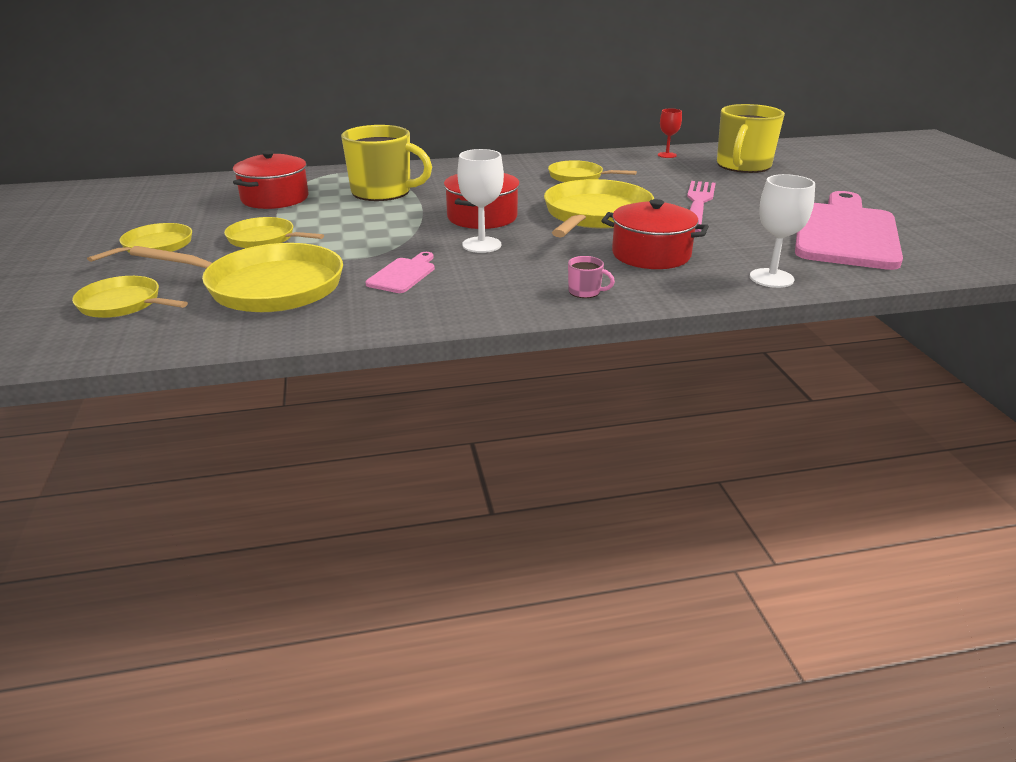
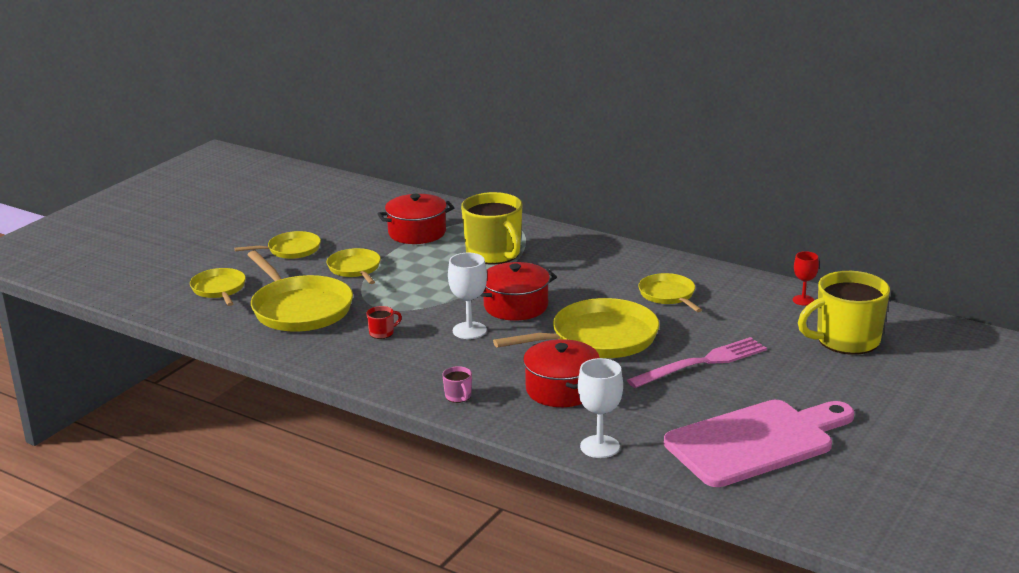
camera: 45 degrees right, 5 degrees down
(403, 274) = (382, 333): pink cutting board -> red mug

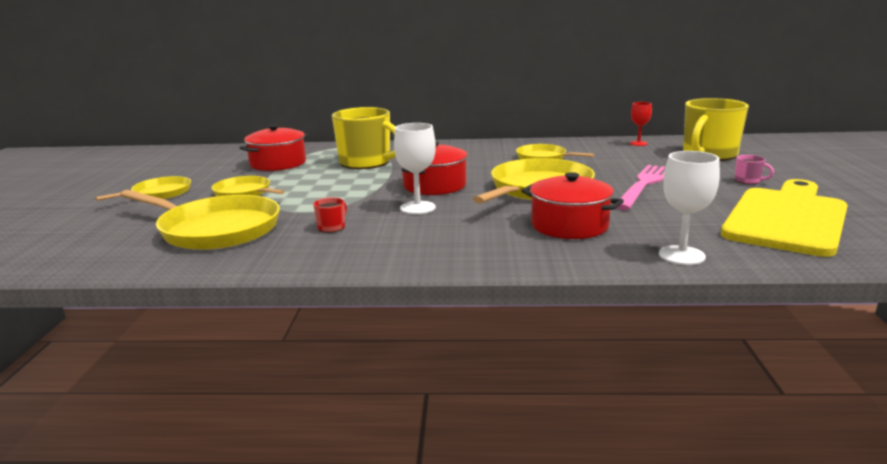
camera: 30 degrees left, 5 degrees down
(219, 289) = (97, 234): yellow pan -> none
(458, 396) = (483, 254): pink mug -> pink mug (748, 181)
(756, 441) = (786, 218): pink cutting board -> yellow cutting board

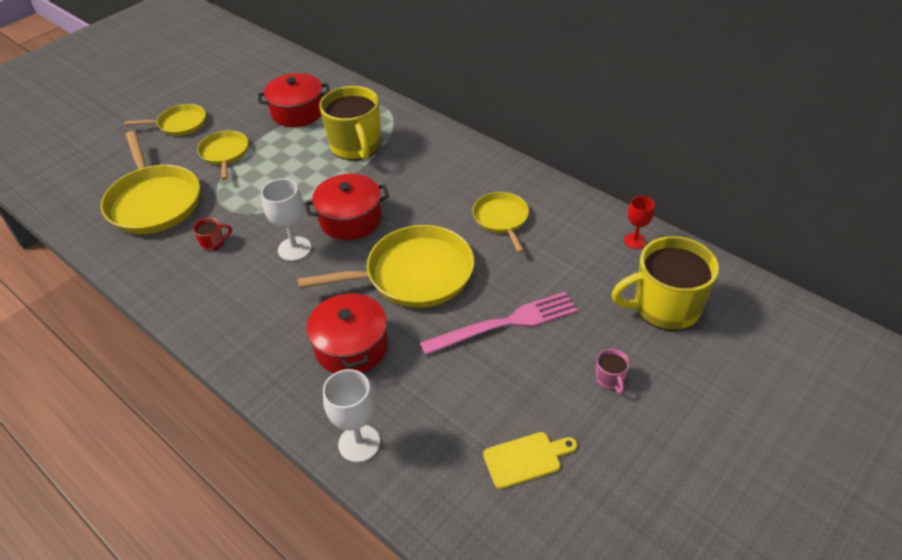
camera: 40 degrees right, 25 degrees up
(786, 218) = (526, 459): yellow cutting board -> yellow cutting board, size x0.43

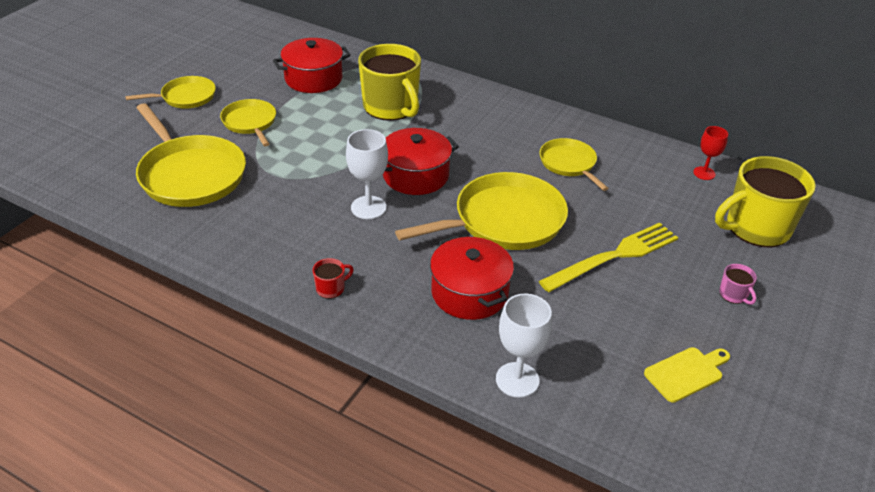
camera: 15 degrees left, 5 degrees down
(213, 243) = (276, 209): red mug -> red mug (331, 288)
(505, 324) = (614, 256): pink fork -> yellow fork

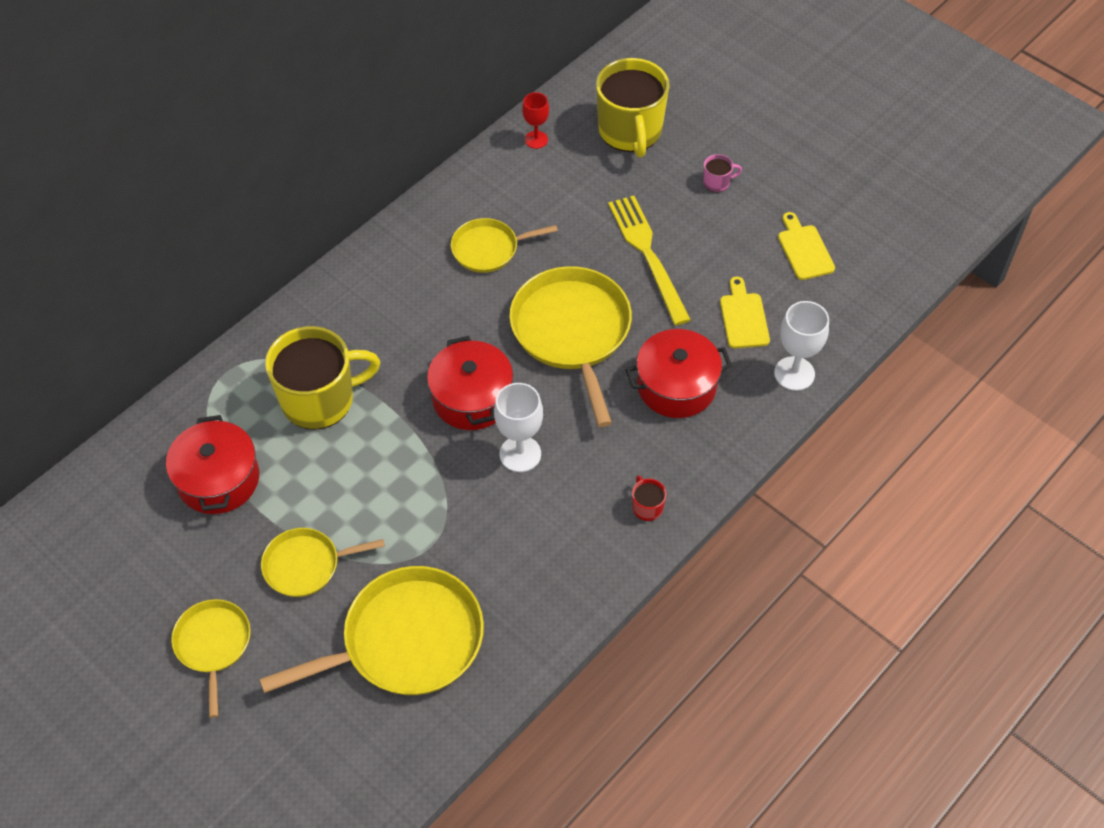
camera: 75 degrees left, 15 degrees up
(571, 332) = (743, 317): none -> yellow cutting board

